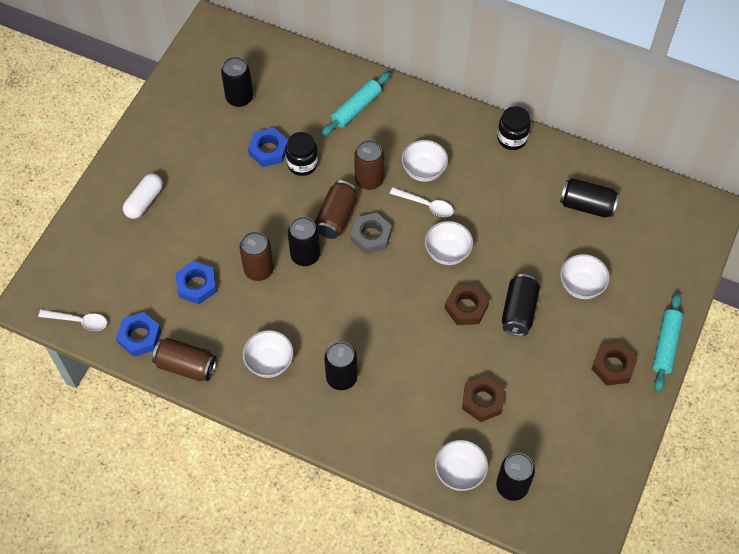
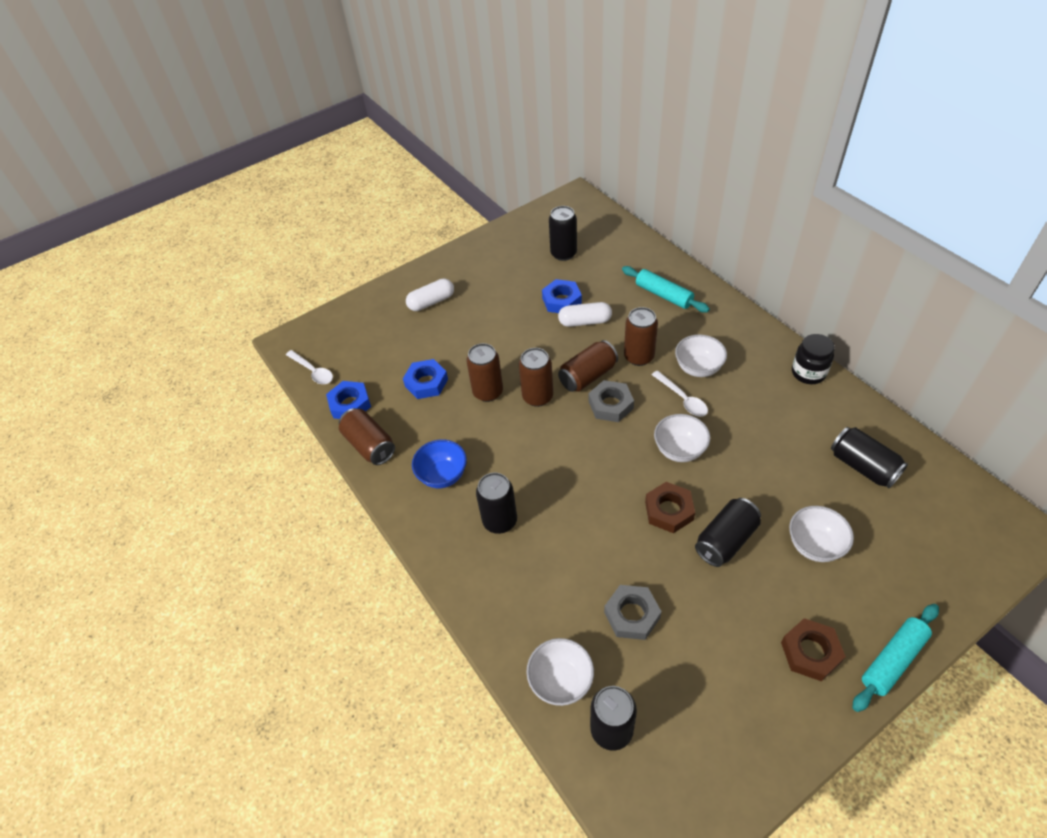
camera: 35 degrees right, 10 degrees down
(269, 362) = (443, 475): white bowl -> blue bowl
(302, 164) = (585, 321): black jar -> white capsule
(305, 255) = (537, 397): black can -> brown can
(356, 108) = (663, 295): turquoise rolling pin -> turquoise rolling pin turned 60 degrees clockwise
(482, 401) = (632, 615): brown nut -> grey nut

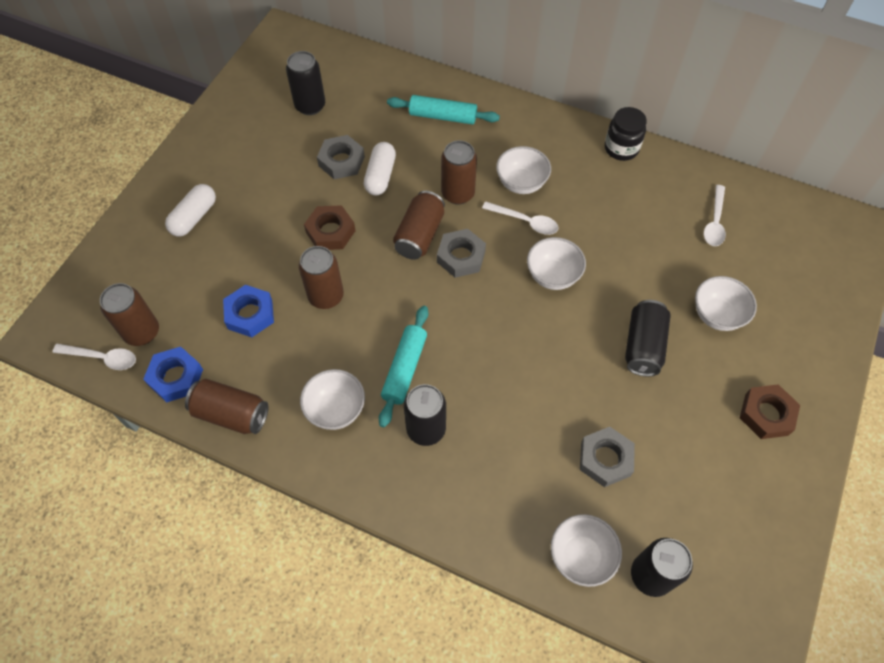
camera: 35 degrees left, 10 degrees up
(443, 475) = (336, 409): blue bowl -> white bowl
(537, 397) = (382, 279): brown can -> brown can (142, 332)
(561, 300) = (341, 161): blue nut -> grey nut
(585, 321) = (380, 176): white capsule -> white capsule turned 45 degrees counterclockwise
(669, 511) = (578, 341): brown nut -> brown nut (330, 231)
(863, 466) = (714, 222): black can -> white spoon
(892, 660) = (828, 388): turquoise rolling pin -> turquoise rolling pin (404, 369)

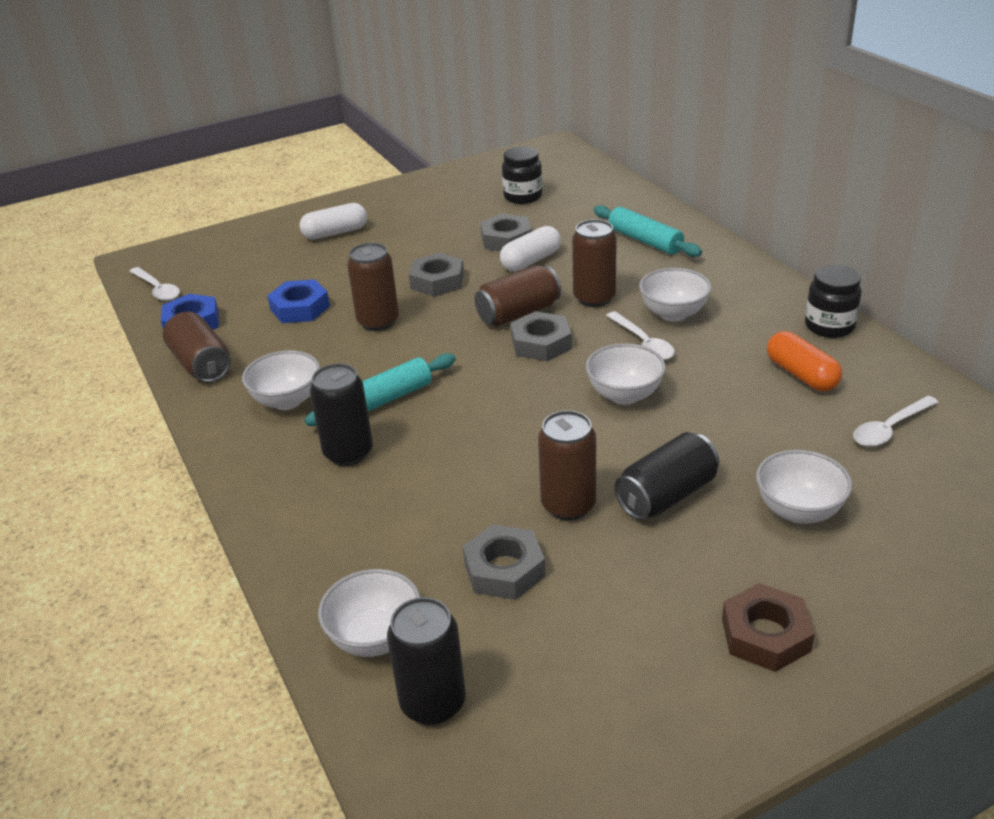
camera: 40 degrees right, 25 degrees down
(142, 332) = (205, 286): brown can -> brown can (568, 505)
(310, 106) = (523, 197): black can -> black jar
(330, 231) = (437, 281): brown nut -> grey nut
(638, 201) = (801, 375): none -> orange capsule

